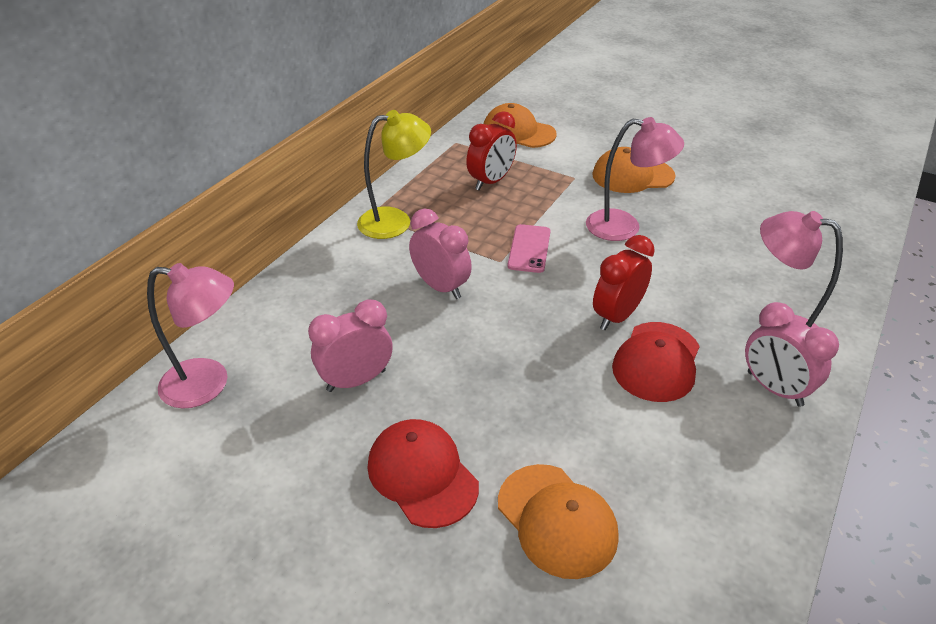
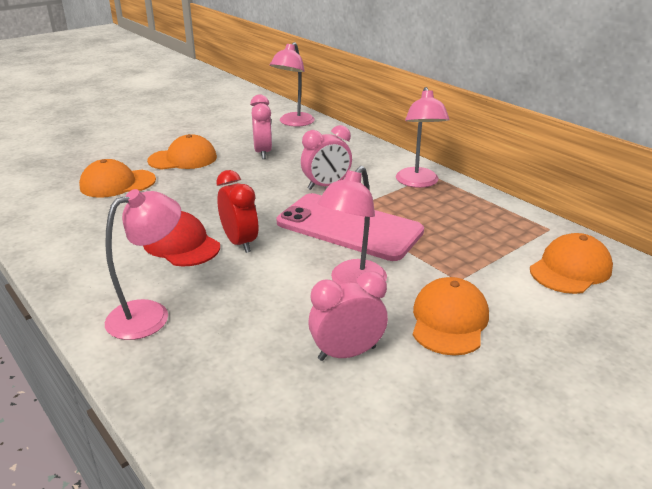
camera: 110 degrees right, 10 degrees down
(395, 221) = (418, 183): yellow lamp -> pink lamp
(422, 475) = (183, 159): red cap -> orange cap
(491, 182) = (464, 232): red clock -> none
(529, 248) = (349, 227): pink phone -> pink phone, size x2.16
(774, 389) = (104, 284): pink clock -> pink clock (347, 353)

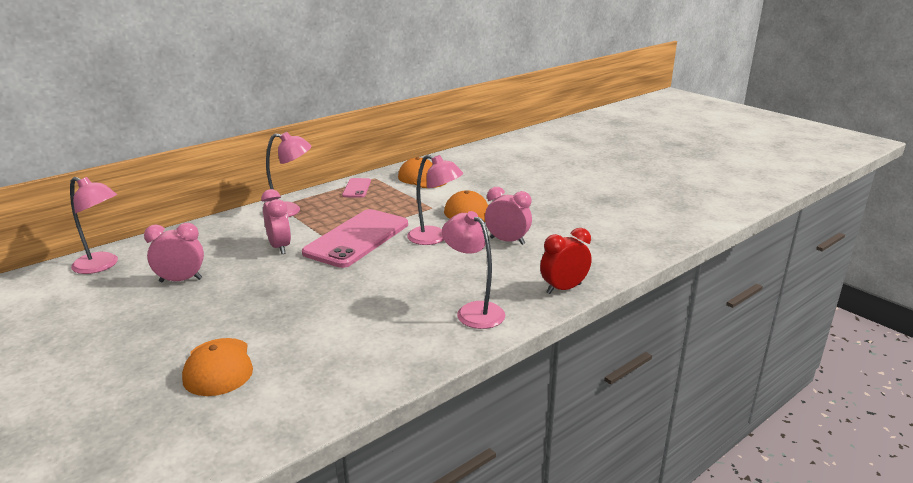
camera: 90 degrees left, 5 degrees down
(181, 244) = (370, 309): red cap -> none
(183, 159) = (168, 329): orange cap -> none
(240, 242) = (372, 282): red clock -> red clock (563, 288)
(347, 353) = (507, 241): pink clock -> pink clock turned 135 degrees clockwise
(504, 218) = (357, 188): none -> pink phone

